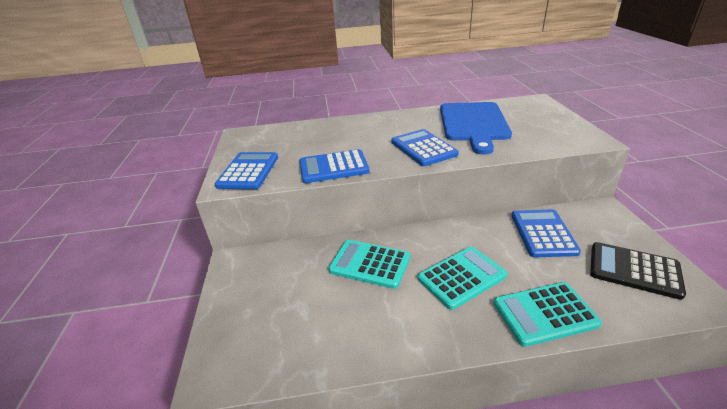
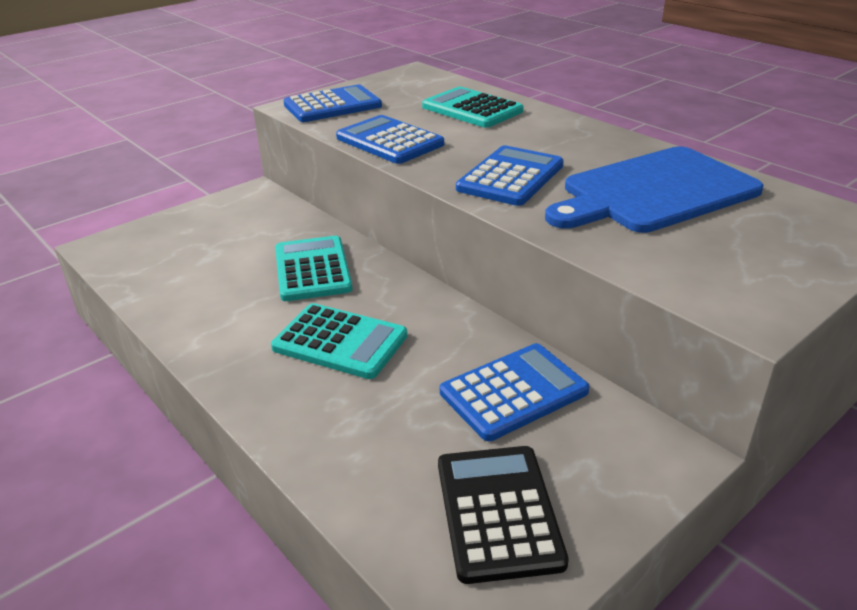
camera: 55 degrees right, 0 degrees up
(544, 314) = (315, 429): turquoise calculator -> turquoise calculator (472, 109)

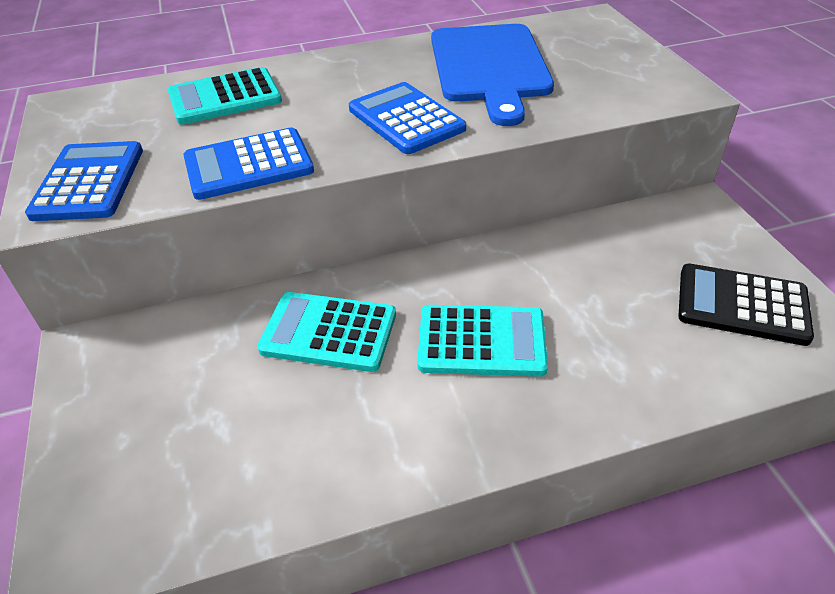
camera: 65 degrees left, 10 degrees up
(340, 342) = (481, 341): turquoise calculator -> turquoise calculator turned 45 degrees clockwise
(513, 392) = (607, 254): blue calculator -> none

